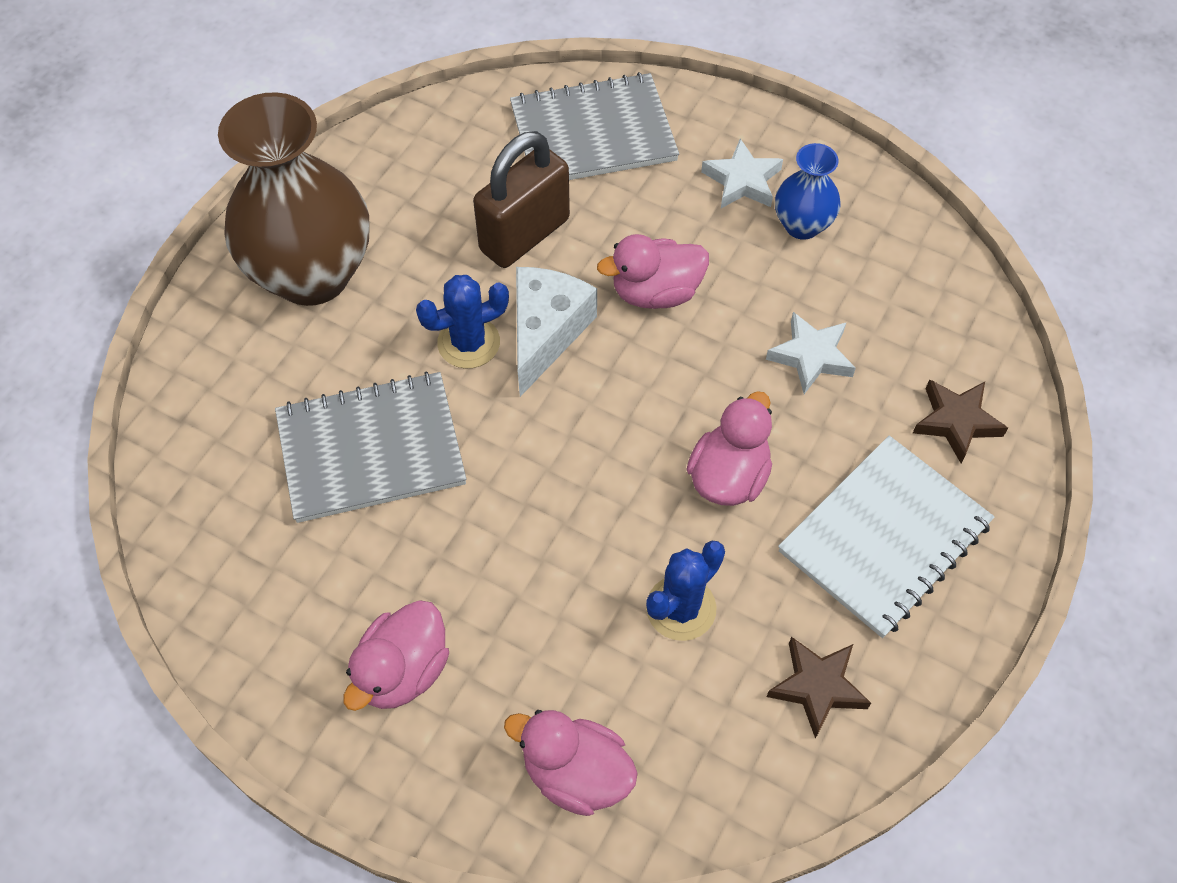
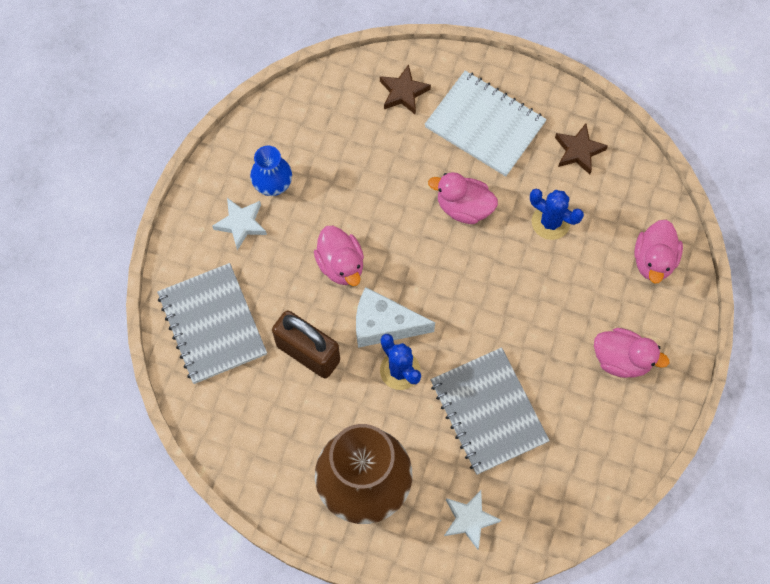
camera: 100 degrees left, 10 degrees up
(811, 356) = (372, 171): white star -> white star (469, 519)

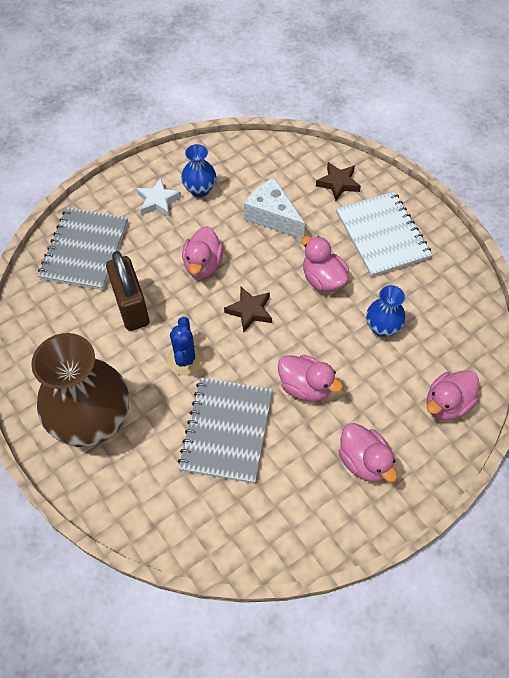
camera: 35 degrees right, 10 degrees down
(384, 325) = (200, 322): white cheese -> white cheese (272, 216)
(469, 519) = (147, 500): white star -> none
(525, 324) = (305, 386): none -> pink duck
(550, 222) = (382, 327): blue cactus -> blue vase
(578, 151) = (442, 292): brown star -> brown star (249, 311)

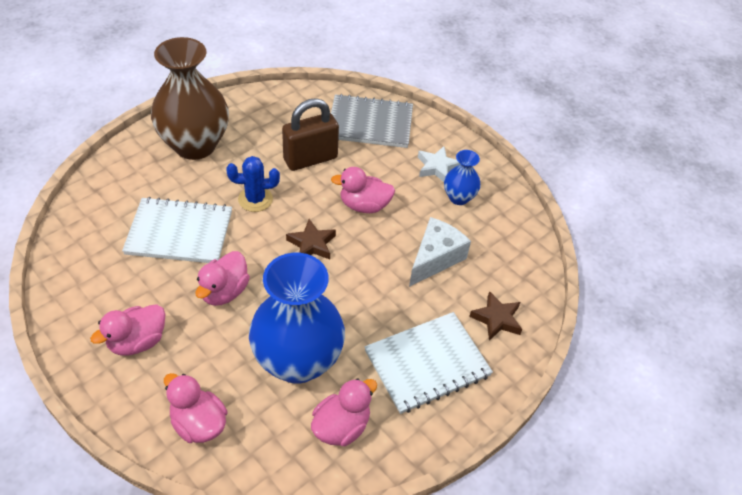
camera: 80 degrees right, 10 degrees down
(227, 431) = (179, 233): grey notebook -> white notebook
(323, 279) = (357, 305): pink duck -> pink duck (341, 426)
(382, 327) = (297, 361): blue vase -> blue vase, size x2.09

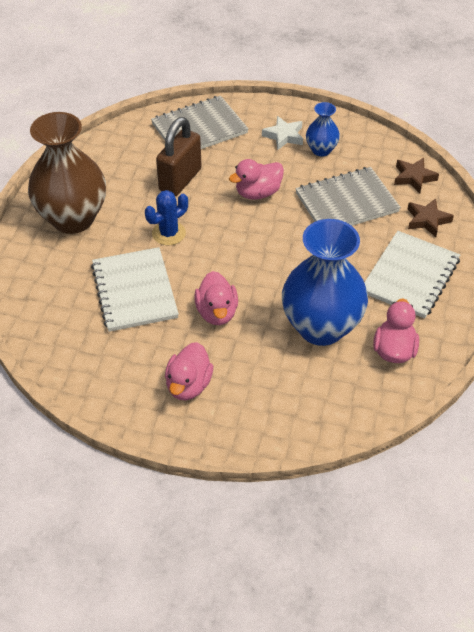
camera: 30 degrees left, 0 degrees up
(179, 233) = (135, 291): white notebook -> white notebook turned 75 degrees counterclockwise
(198, 423) = (294, 409): pink duck -> none
(312, 244) = (247, 242): brown star -> brown star (414, 177)
(435, 258) = (346, 202): white cheese -> grey notebook

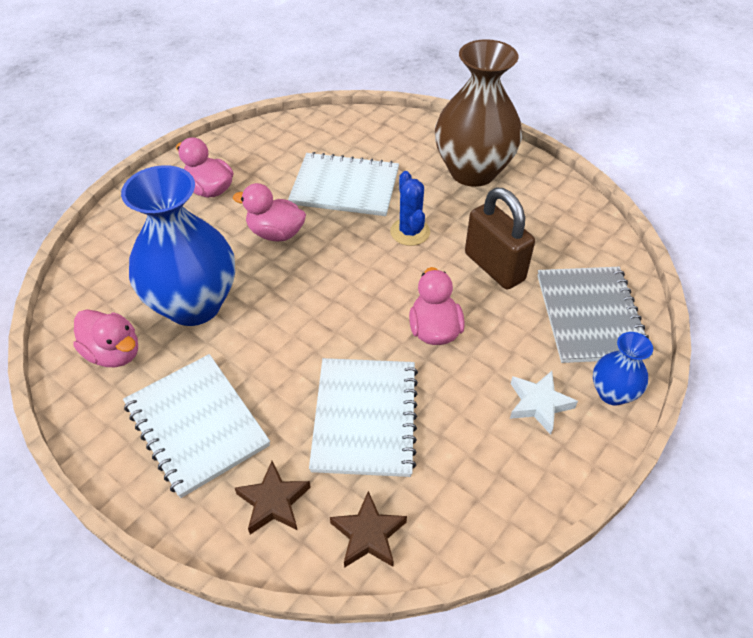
camera: 115 degrees right, 0 degrees up
(321, 150) = (488, 437): blue vase -> blue vase (612, 393)
(346, 202) = (364, 418): grey notebook -> white notebook

